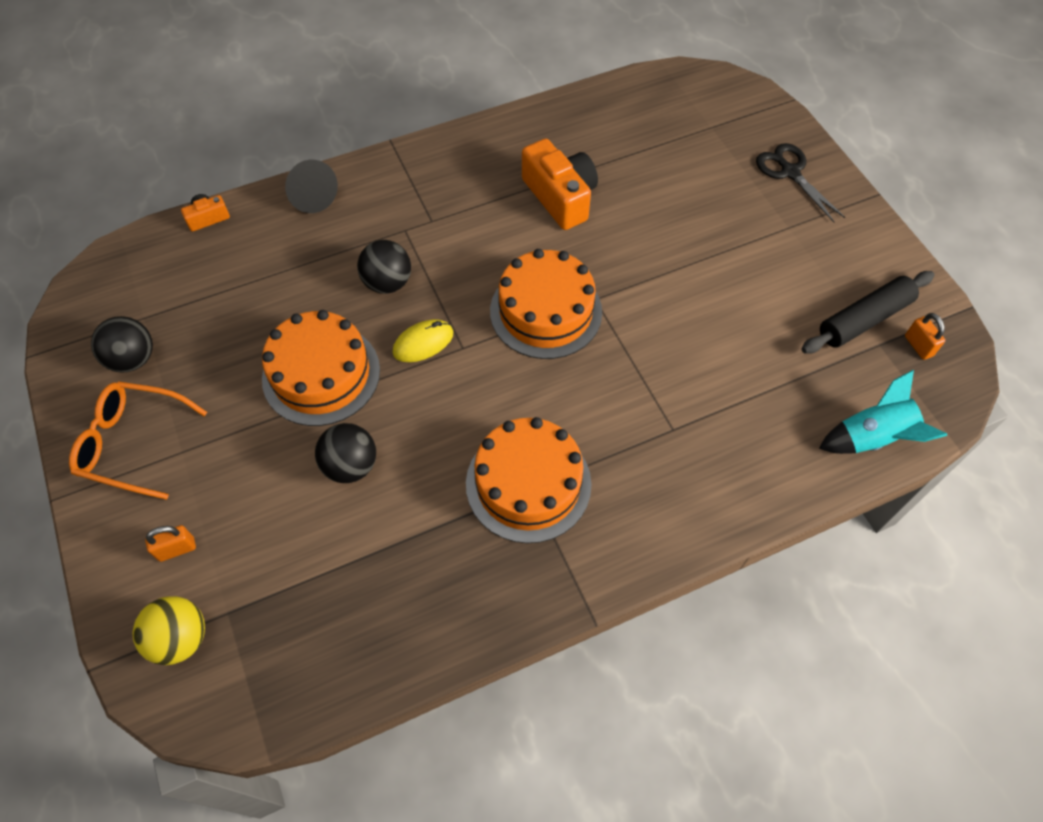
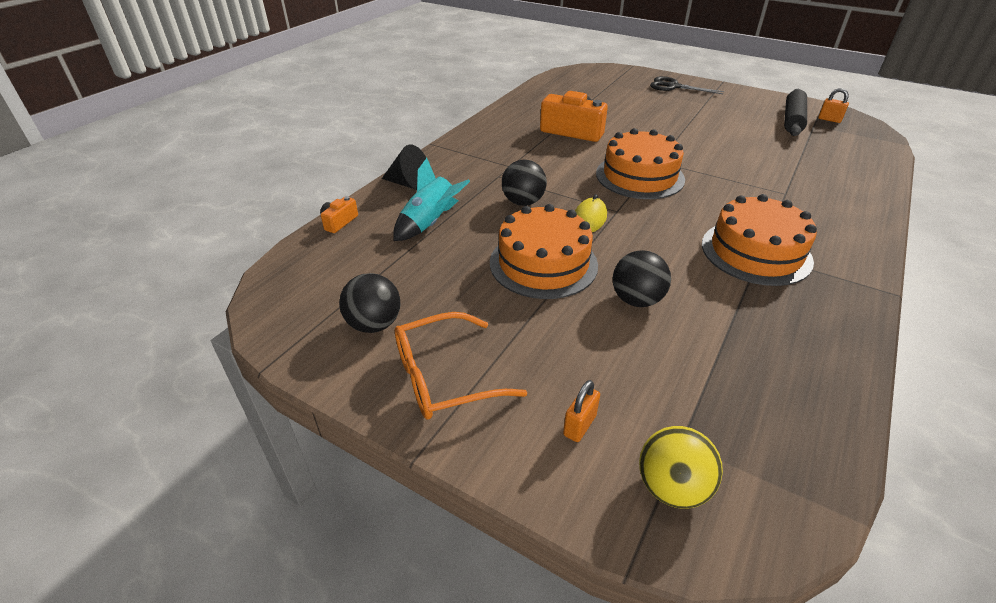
camera: 35 degrees left, 20 degrees down
(871, 438) = (871, 156): turquoise rocket -> turquoise rocket (430, 223)

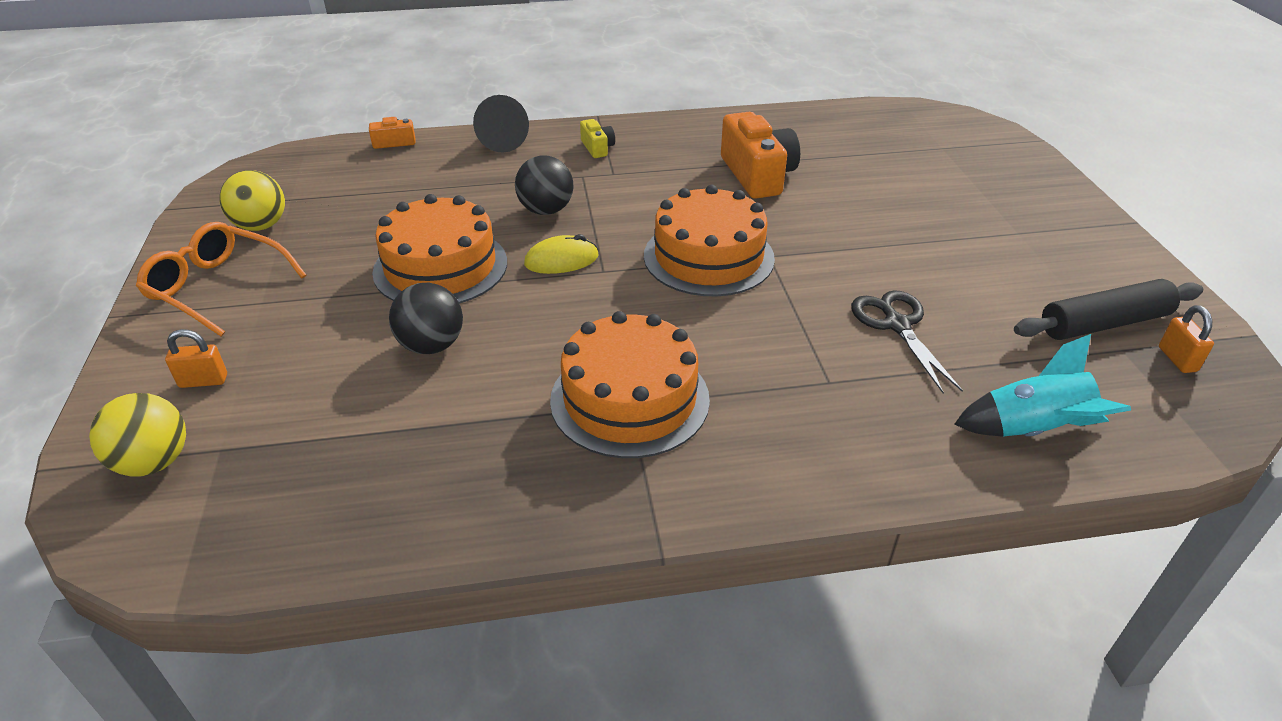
camera: 50 degrees right, 0 degrees up
(374, 324) = (261, 226): black ball -> yellow ball
(430, 223) = (442, 182): turquoise rocket -> turquoise rocket (1032, 430)
(471, 159) = (597, 148): none -> yellow camera
(673, 86) = (1028, 191): black scissors -> black scissors (897, 325)

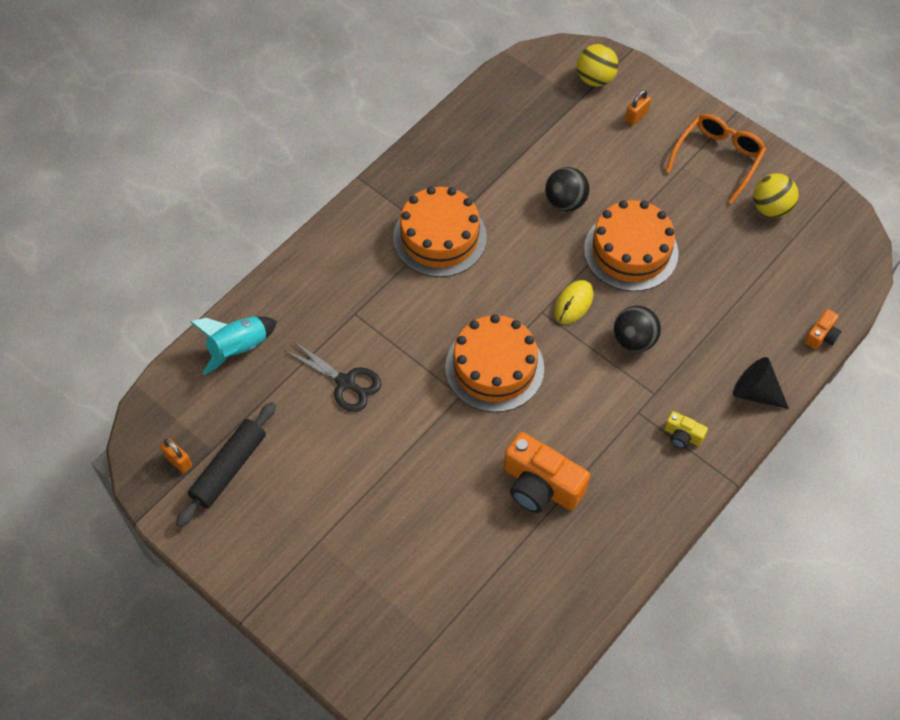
camera: 140 degrees right, 20 degrees up
(218, 287) = (718, 159): orange glasses -> orange glasses turned 45 degrees counterclockwise

